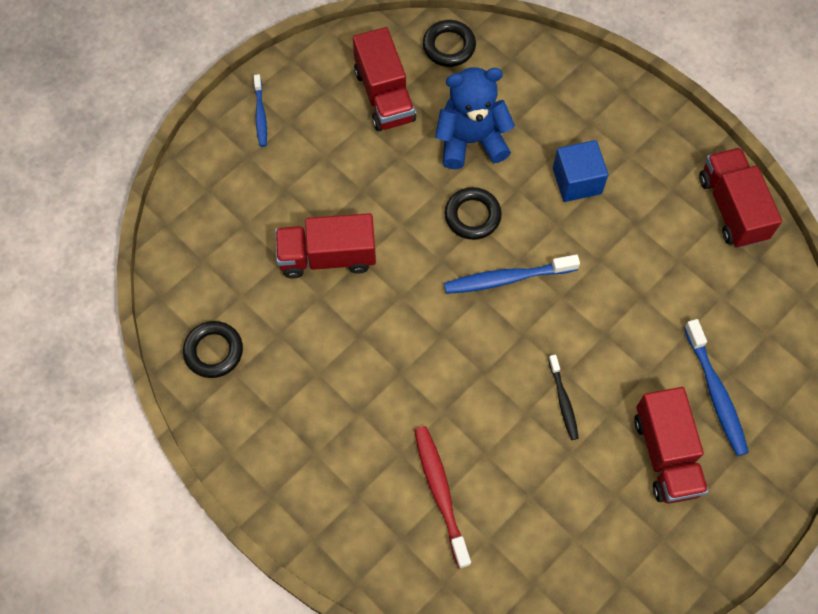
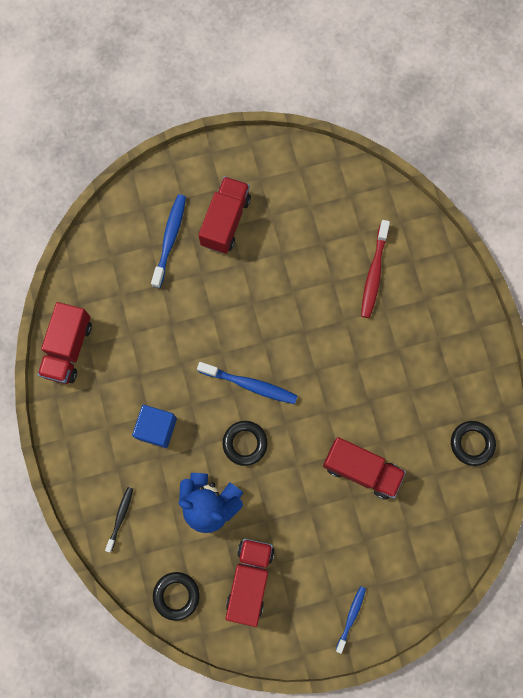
camera: 150 degrees left, 10 degrees up
(563, 401) = (265, 286): black toothbrush -> black toothbrush (120, 517)

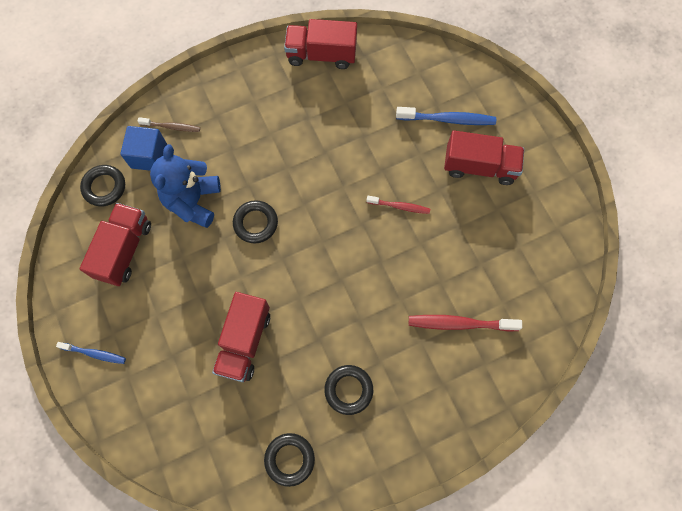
camera: 80 degrees right, 5 degrees down
(120, 517) = (172, 127): black toothbrush -> brown toothbrush
(157, 428) = (258, 142): blue cube -> blue cube (149, 156)
(250, 385) = (315, 218): blue toothbrush -> none
(250, 579) = (124, 250): red truck -> red truck turned 75 degrees counterclockwise
(252, 303) = (399, 206): none -> red toothbrush
(419, 382) = (348, 390): none -> black ring

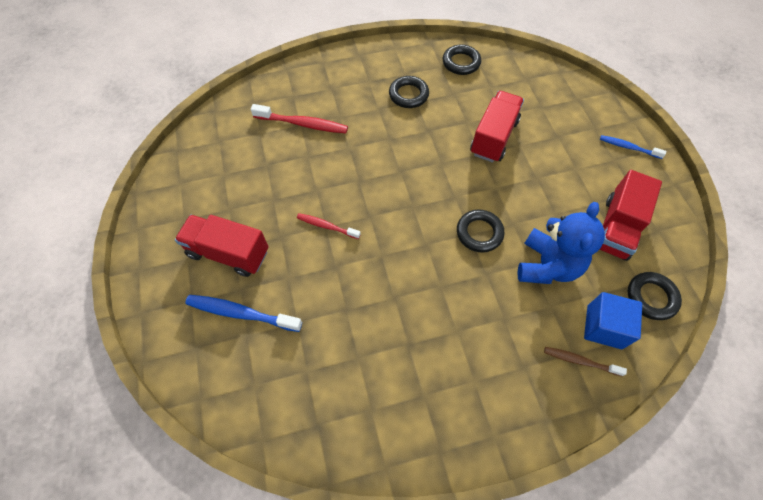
camera: 170 degrees left, 10 degrees down
(321, 55) = (376, 437): red truck -> none

